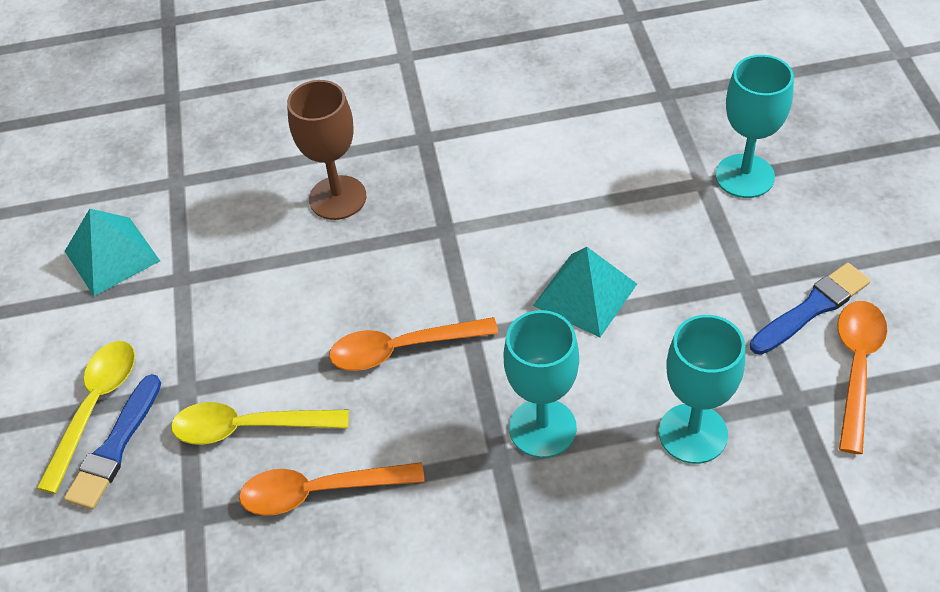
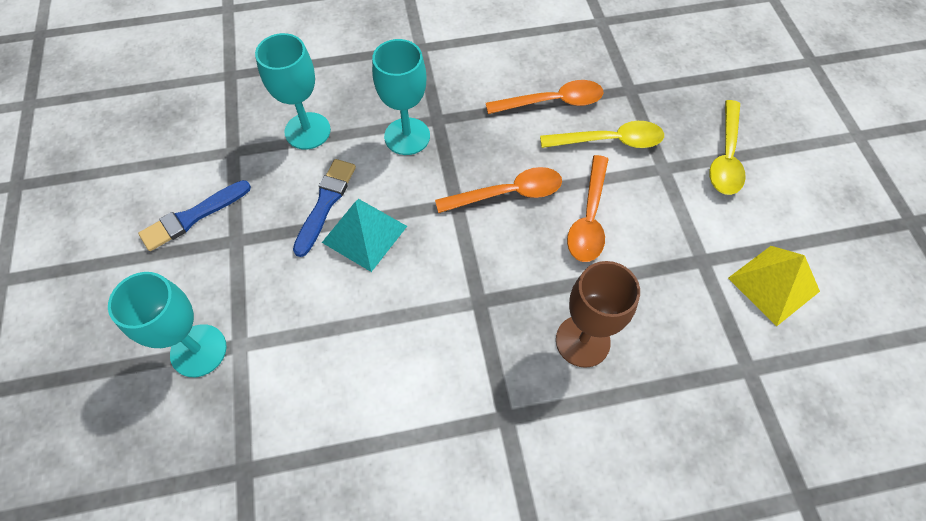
camera: 175 degrees right, 10 degrees up
(111, 256) = (773, 284): turquoise pyramid -> yellow pyramid
(115, 447) = (699, 130): blue brush -> blue brush (325, 203)
(856, 368) = (181, 171): orange spoon -> orange spoon (589, 218)

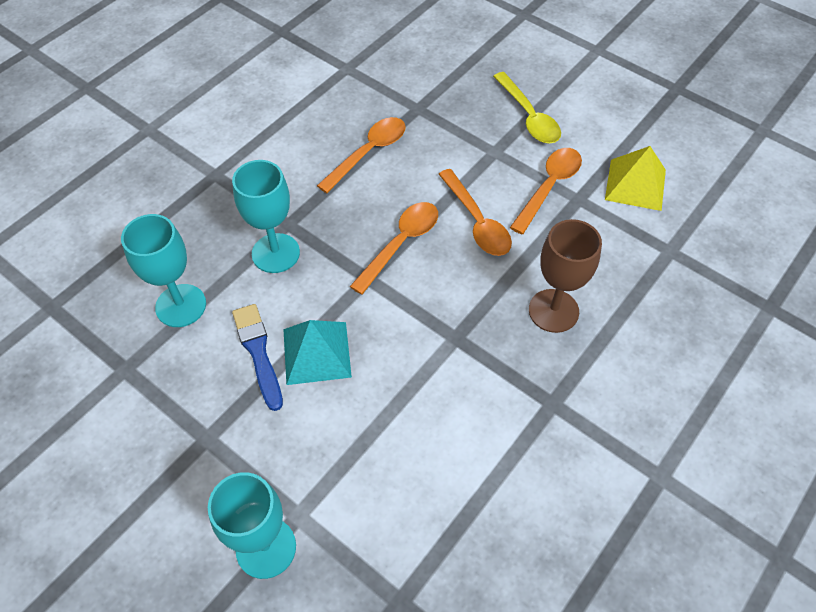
camera: 40 degrees left, 5 degrees down
(193, 217) = (144, 449): blue brush -> none
(609, 141) = (438, 156): yellow spoon -> none
(684, 231) = (549, 187): none -> orange spoon

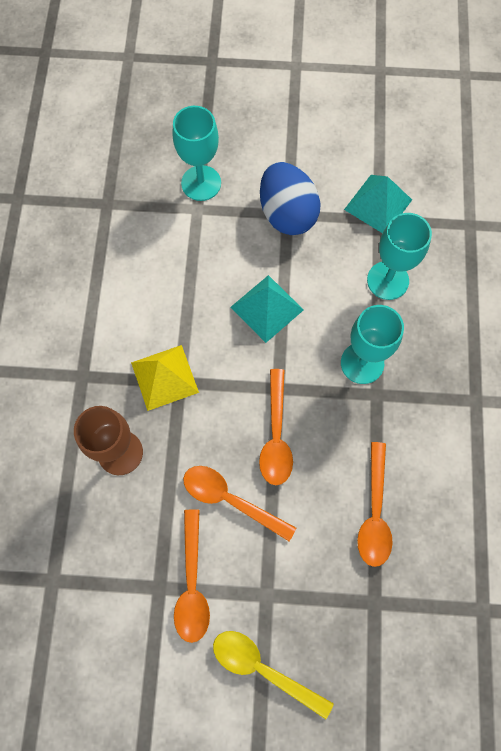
camera: 145 degrees right, 15 degrees up
(108, 385) = (378, 204): none -> turquoise pyramid
(206, 438) = (287, 214): none -> blue egg
(258, 352) = (305, 283): blue brush -> none
(635, 184) = (115, 644): yellow pyramid -> yellow pyramid (164, 377)

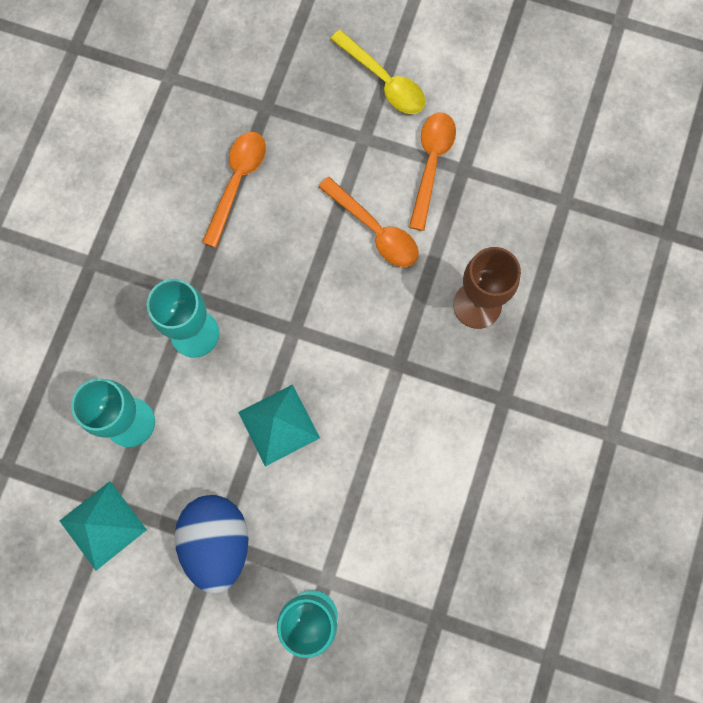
camera: 165 degrees left, 5 degrees up
(164, 377) = (413, 374): yellow pyramid -> none
(276, 435) = (311, 281): orange spoon -> none

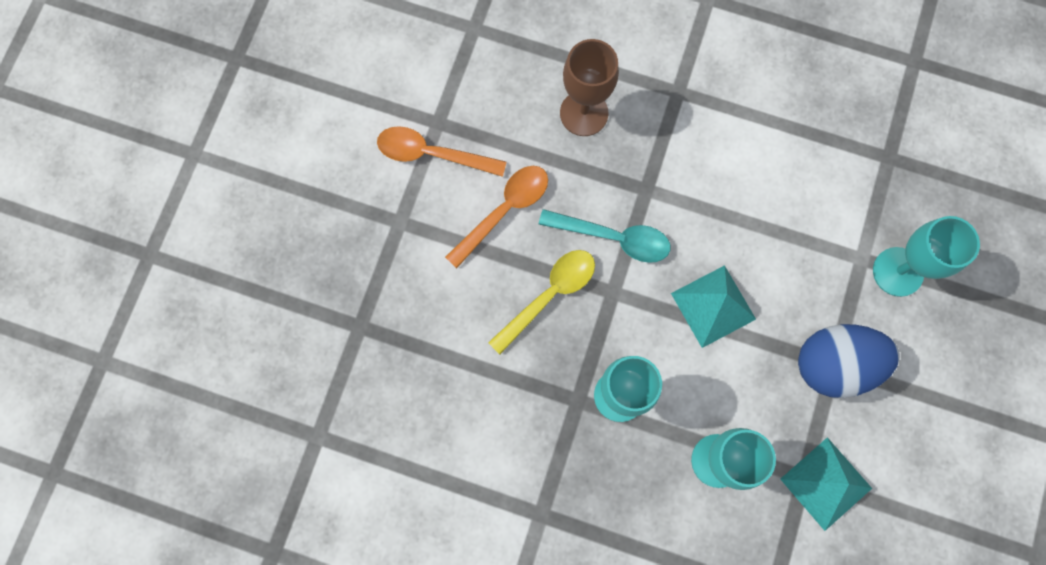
camera: 90 degrees left, 0 degrees up
(237, 183) = (449, 355): orange spoon -> none
(348, 331) = (613, 237): none -> turquoise spoon
(383, 80) = (334, 201): yellow spoon -> yellow spoon (549, 295)

